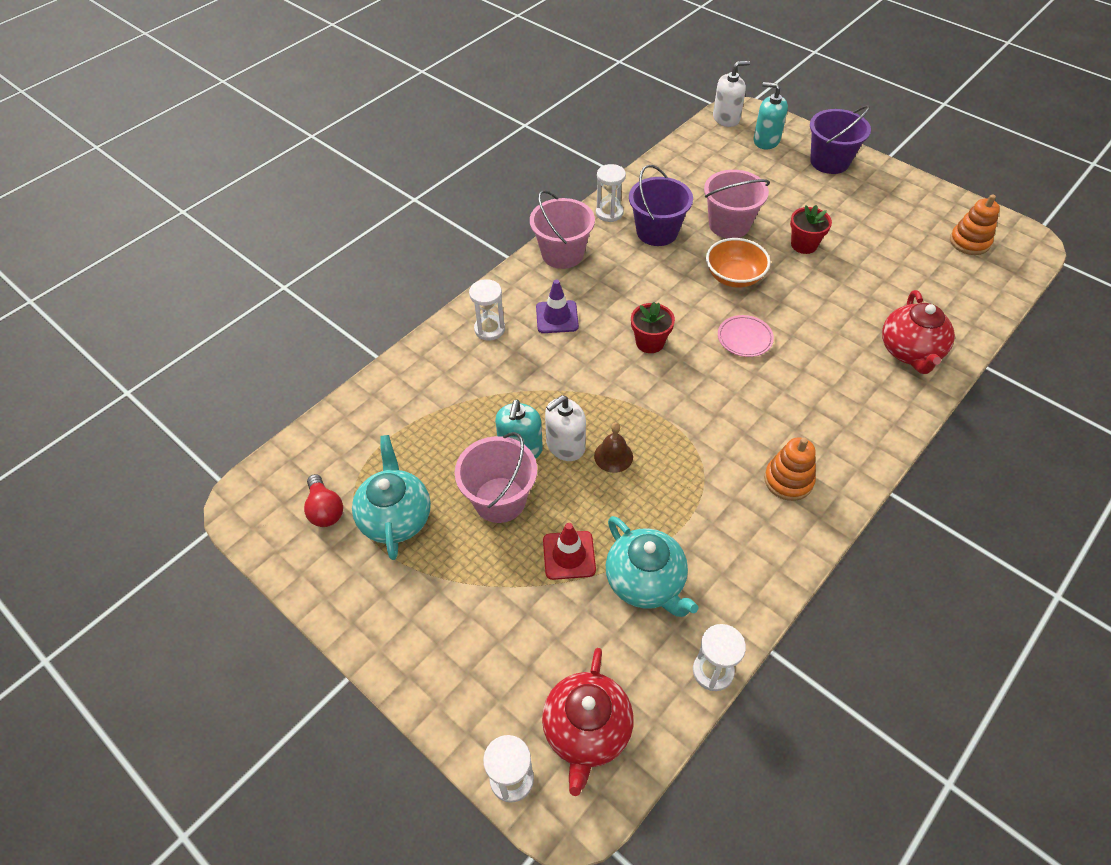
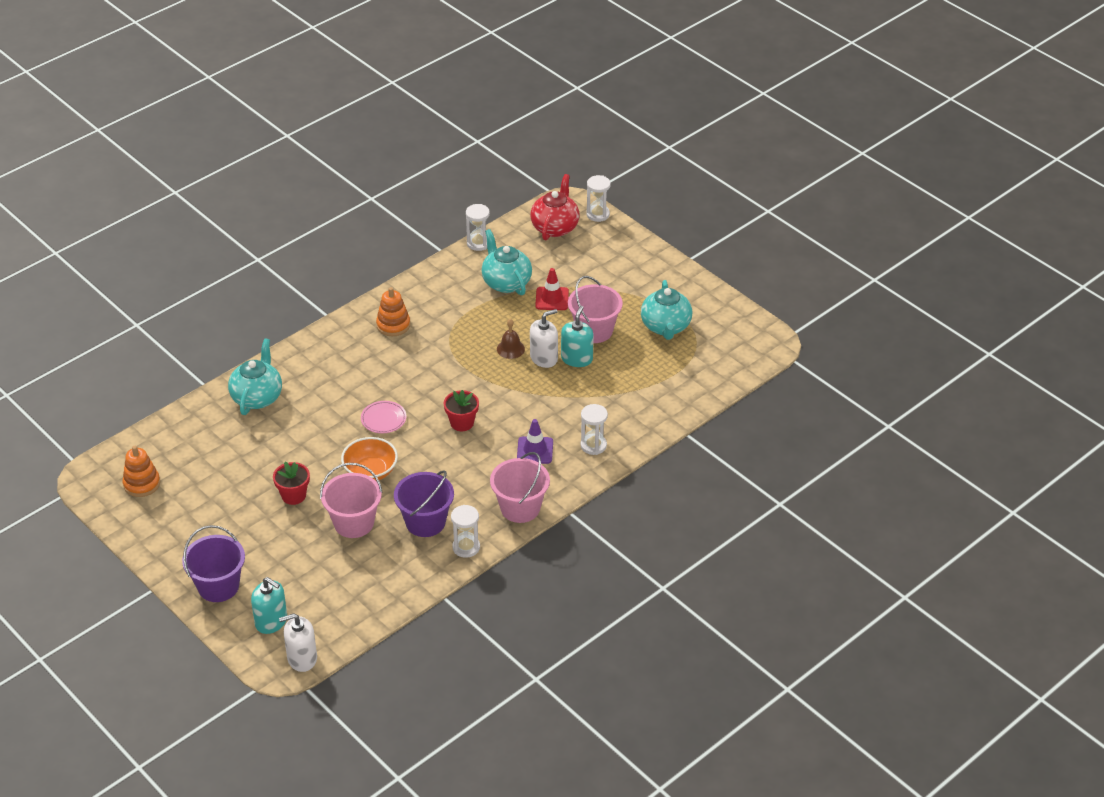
camera: 175 degrees left, 10 degrees down
(325, 509) = (715, 335): red light bulb -> none
(910, 352) = (257, 397): red teapot -> turquoise teapot

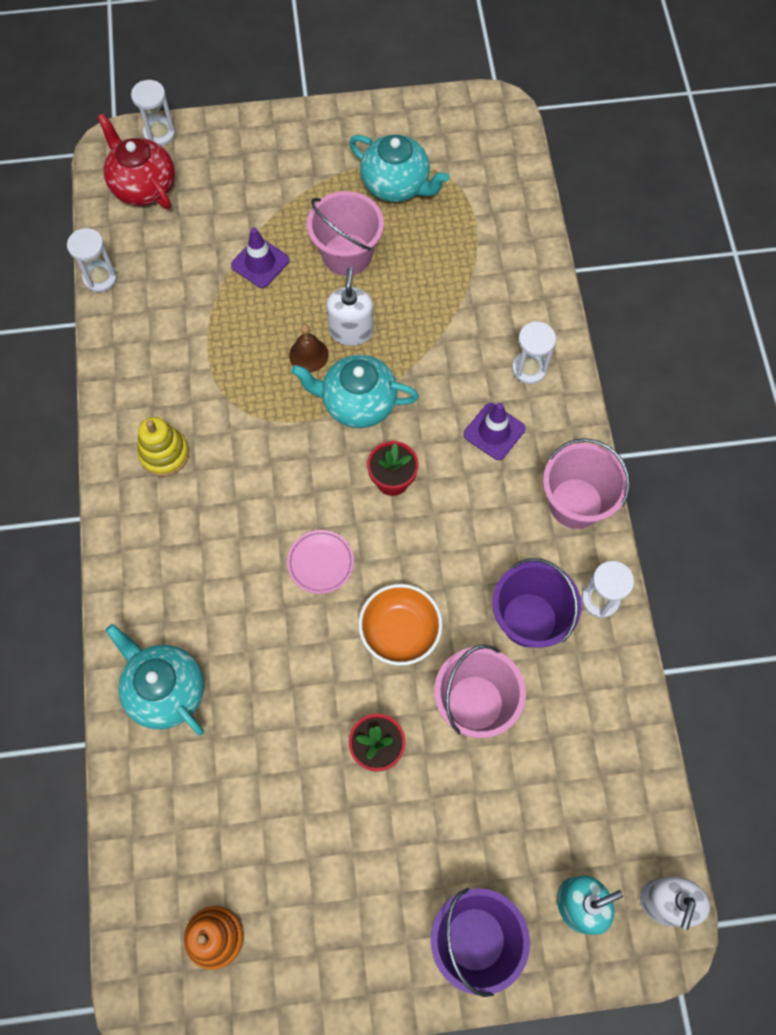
camera: 55 degrees left, 25 degrees up
(393, 325) = (164, 454): orange stacking toy -> yellow stacking toy
(506, 282) = (193, 291): turquoise teapot -> turquoise teapot (357, 403)
(552, 299) = (260, 263): red traffic cone -> purple traffic cone
(577, 359) = (378, 299): turquoise soap dispenser -> none

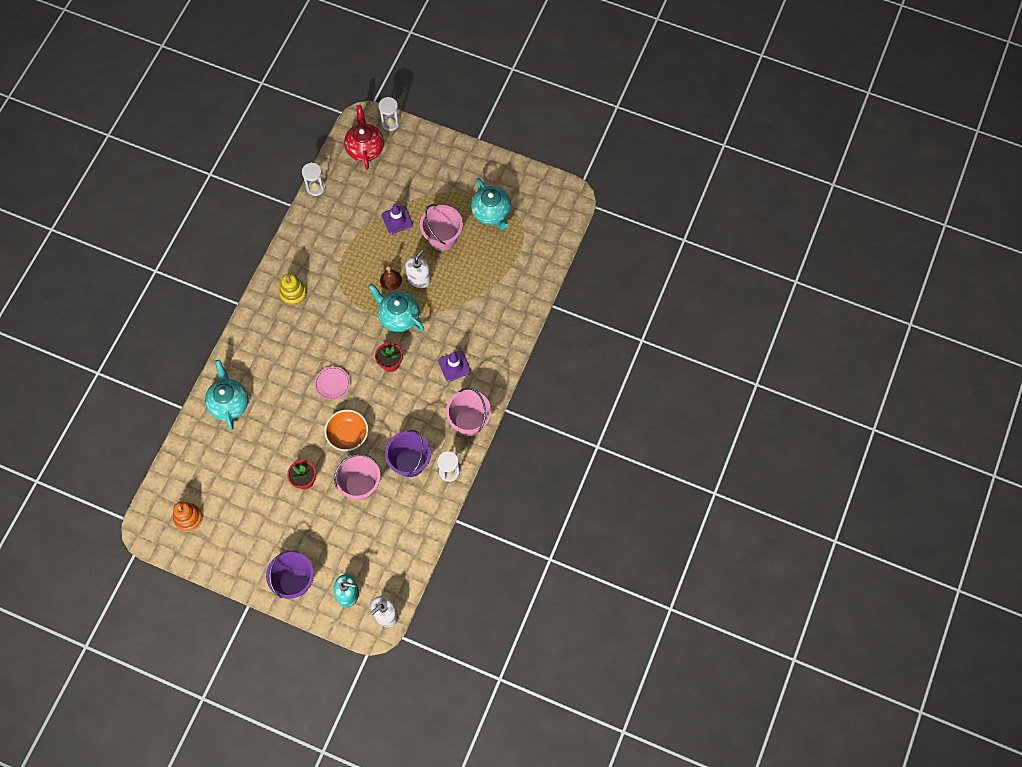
camera: 30 degrees right, 0 degrees up
(529, 368) = (493, 344): white hourglass -> none

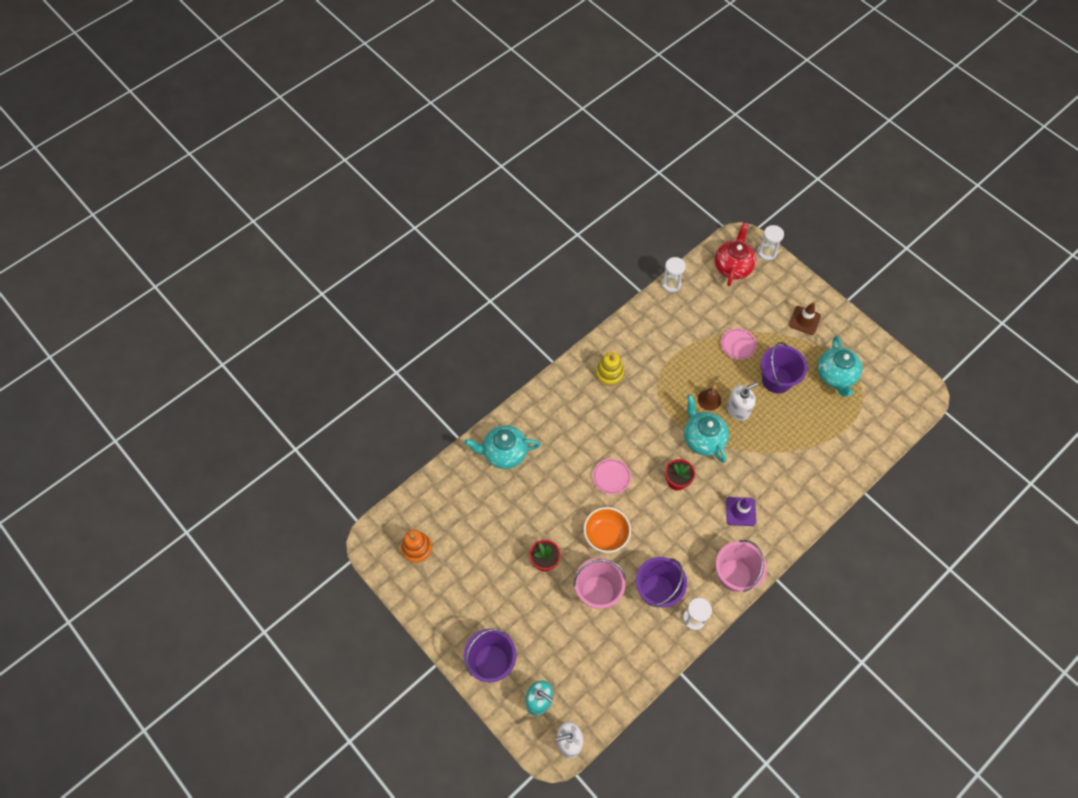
camera: 25 degrees right, 5 degrees down
(229, 403) = (504, 453): turquoise teapot -> turquoise teapot turned 105 degrees counterclockwise
(397, 220) = (738, 345): purple traffic cone -> pink plate
(442, 237) = (776, 380): pink bucket -> purple bucket
(447, 173) = (804, 320): none -> brown traffic cone

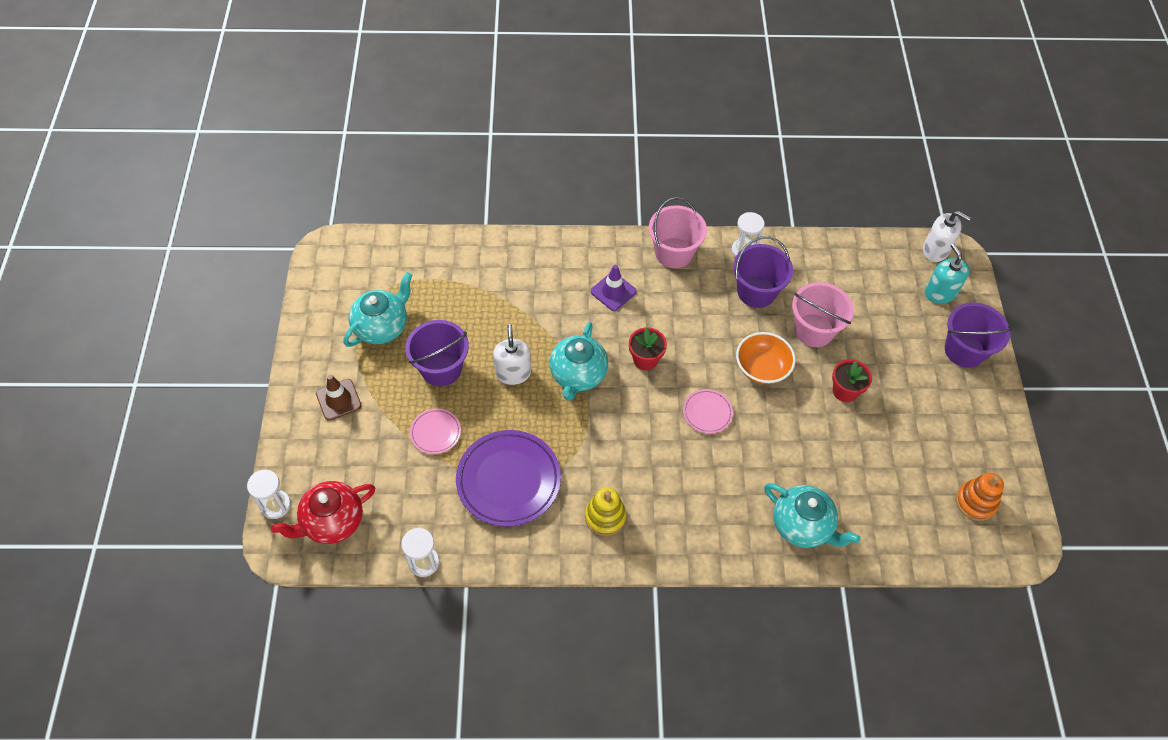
camera: 140 degrees left, 5 degrees down
(675, 352) = (508, 480): none -> purple plate
(709, 400) = (530, 404): brown bell -> none
(738, 410) = (513, 373): white soap dispenser -> white soap dispenser turned 75 degrees clockwise

